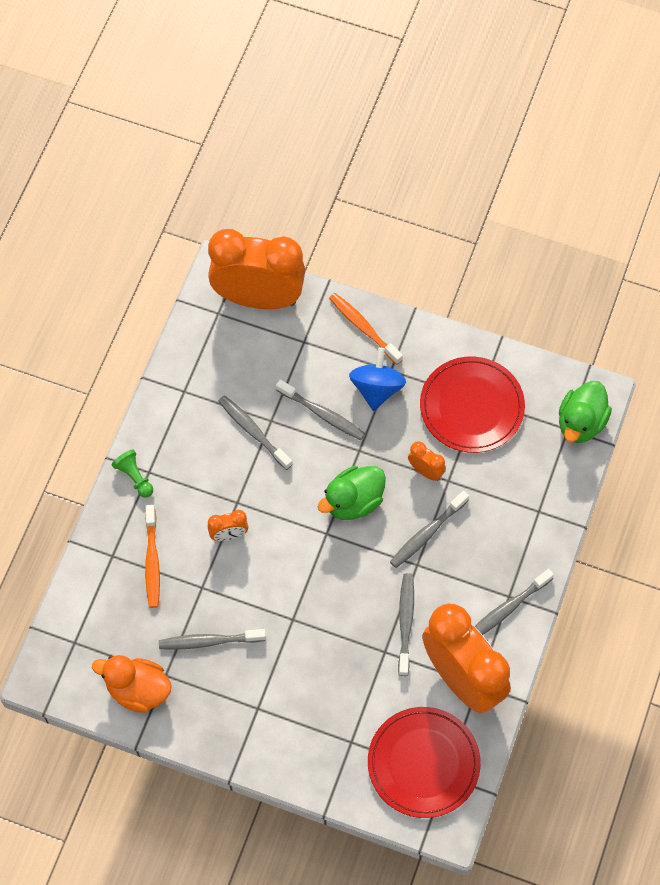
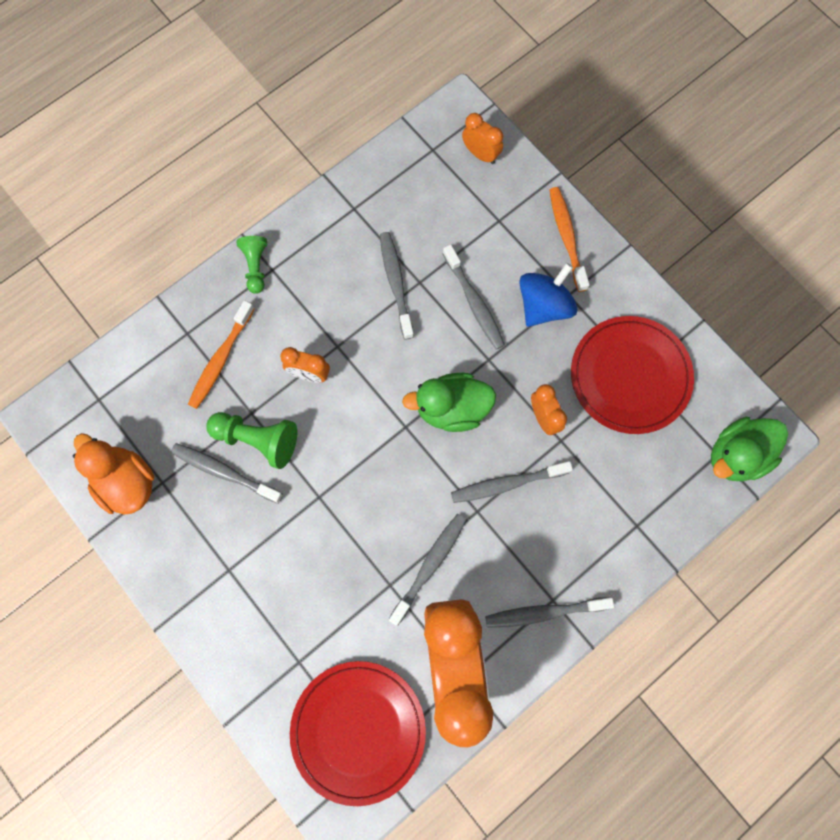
camera: 30 degrees right, 10 degrees up
(219, 604) = (258, 440): none -> green pawn
(258, 298) = (480, 154): orange clock -> orange clock, size x0.40

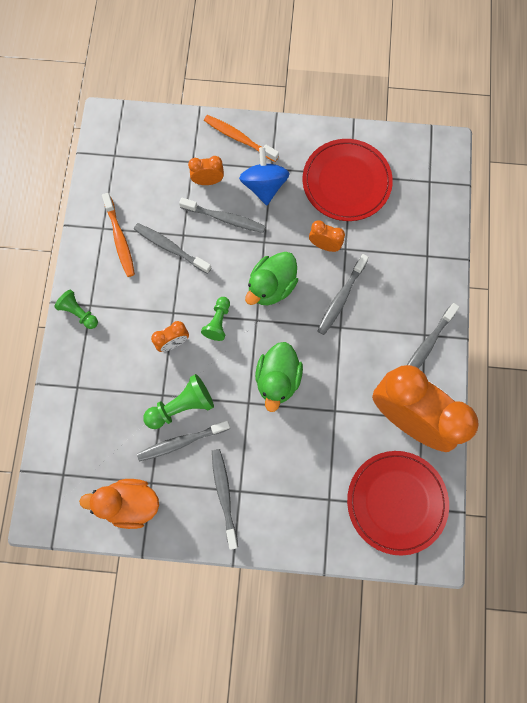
camera: 45 degrees left, 0 degrees up
(220, 359) = (113, 383): orange toothbrush -> orange toothbrush (120, 239)
(368, 394) = (218, 322): none -> green pawn
(430, 566) = (345, 380): grey toothbrush -> grey toothbrush (224, 495)
(480, 154) = (145, 134): orange clock -> orange clock (208, 181)
(736, 455) = (439, 173): green duck -> green duck (278, 379)

